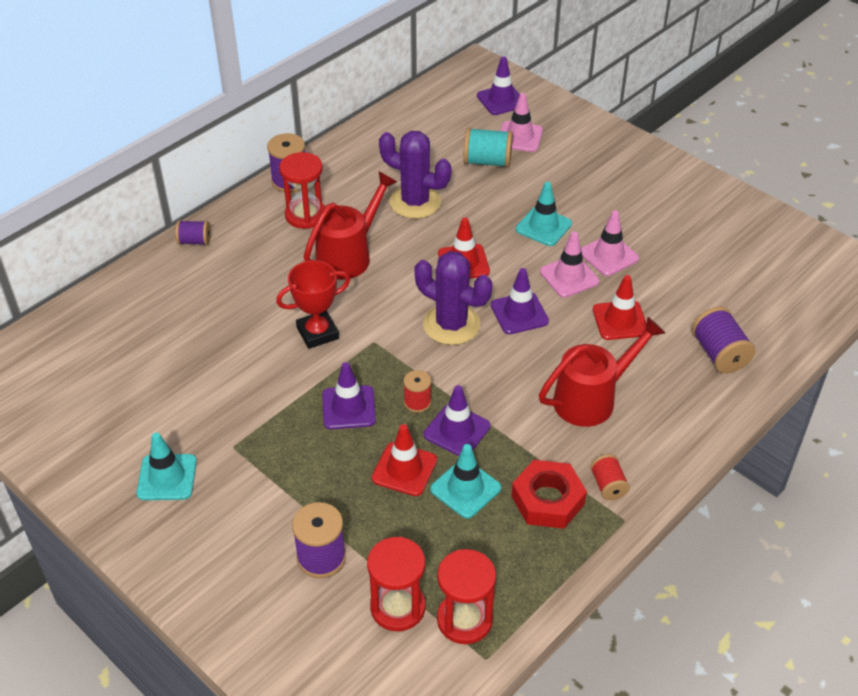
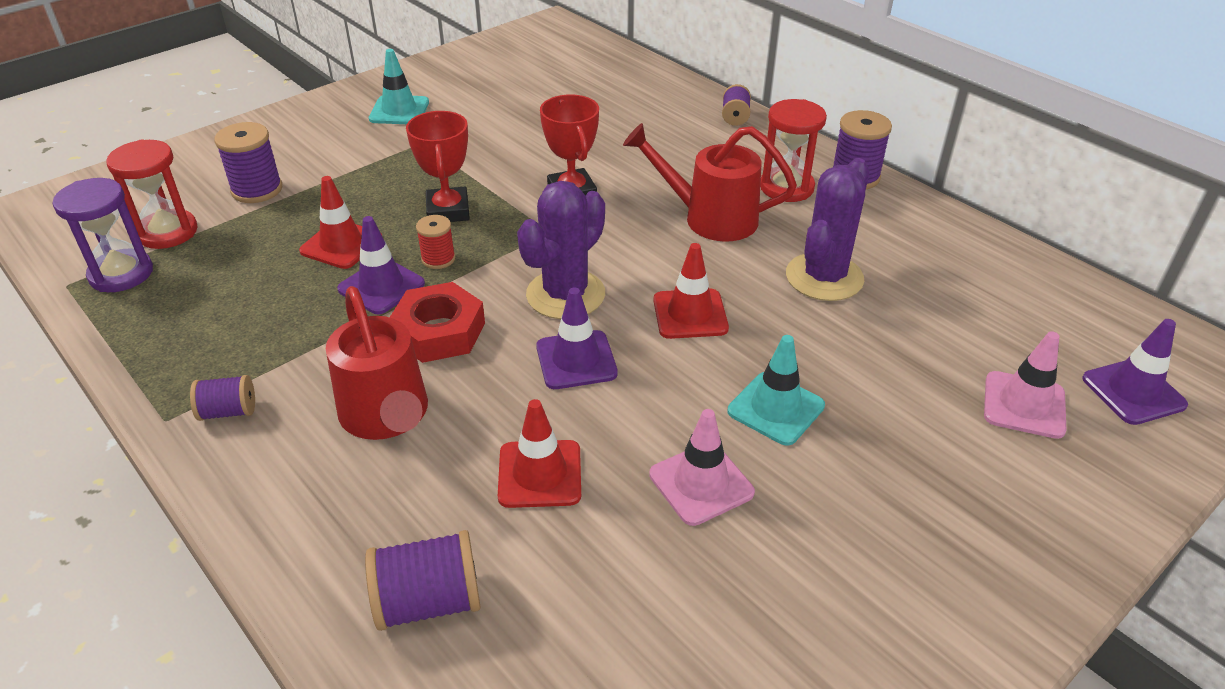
camera: 95 degrees right, 5 degrees down
(349, 255) = (709, 218): red watering can -> red watering can turned 150 degrees clockwise
(349, 407) = (448, 211): purple traffic cone -> red trophy
(464, 620) = (121, 274): red hourglass -> purple hourglass
(465, 489) = (290, 287): turquoise traffic cone -> none
(487, 162) = (940, 358): turquoise spool -> none
(547, 500) = (237, 352): red nut -> red nut (439, 331)
(569, 277) = (650, 425): pink traffic cone -> none
(608, 486) = (228, 411): red spool -> purple spool

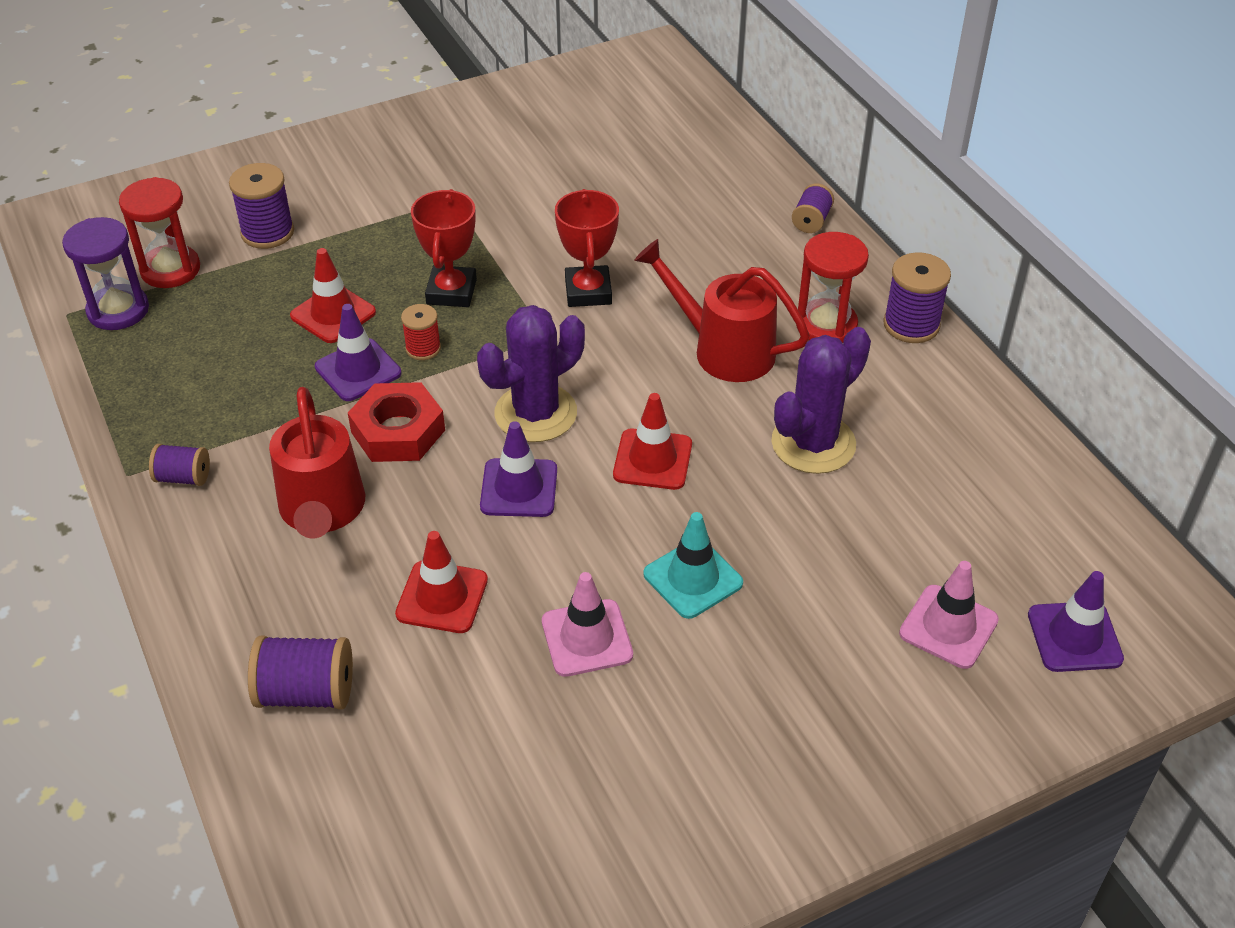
camera: 15 degrees right, 5 degrees up
(399, 111) = (441, 153): turquoise traffic cone -> none

